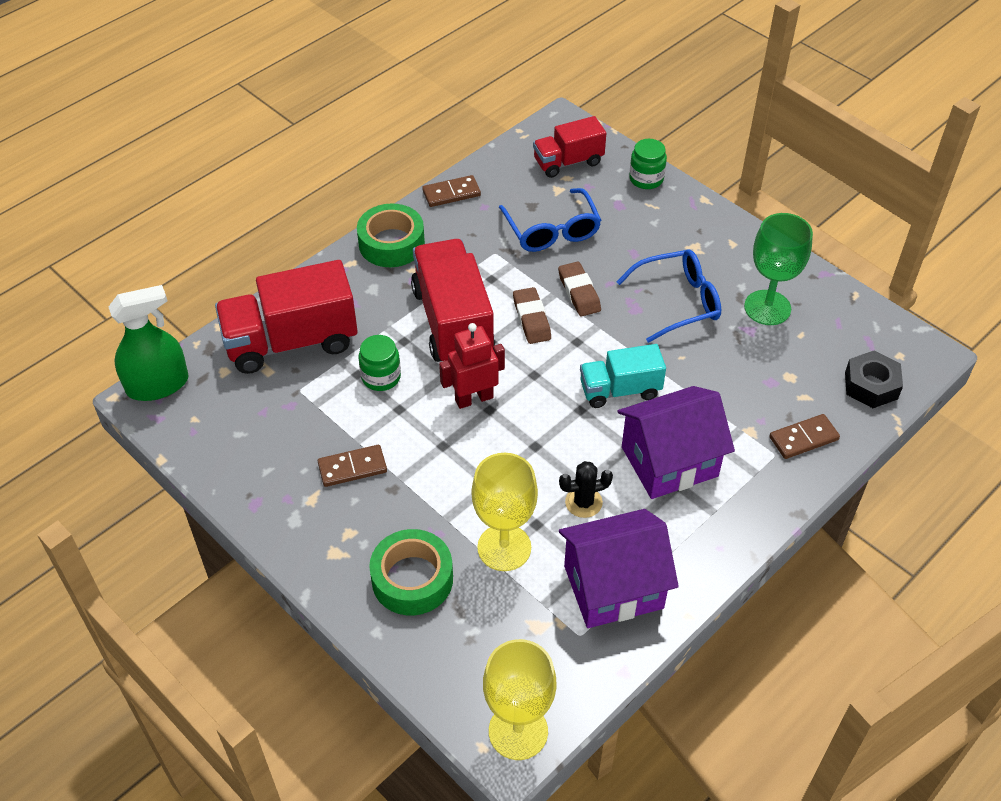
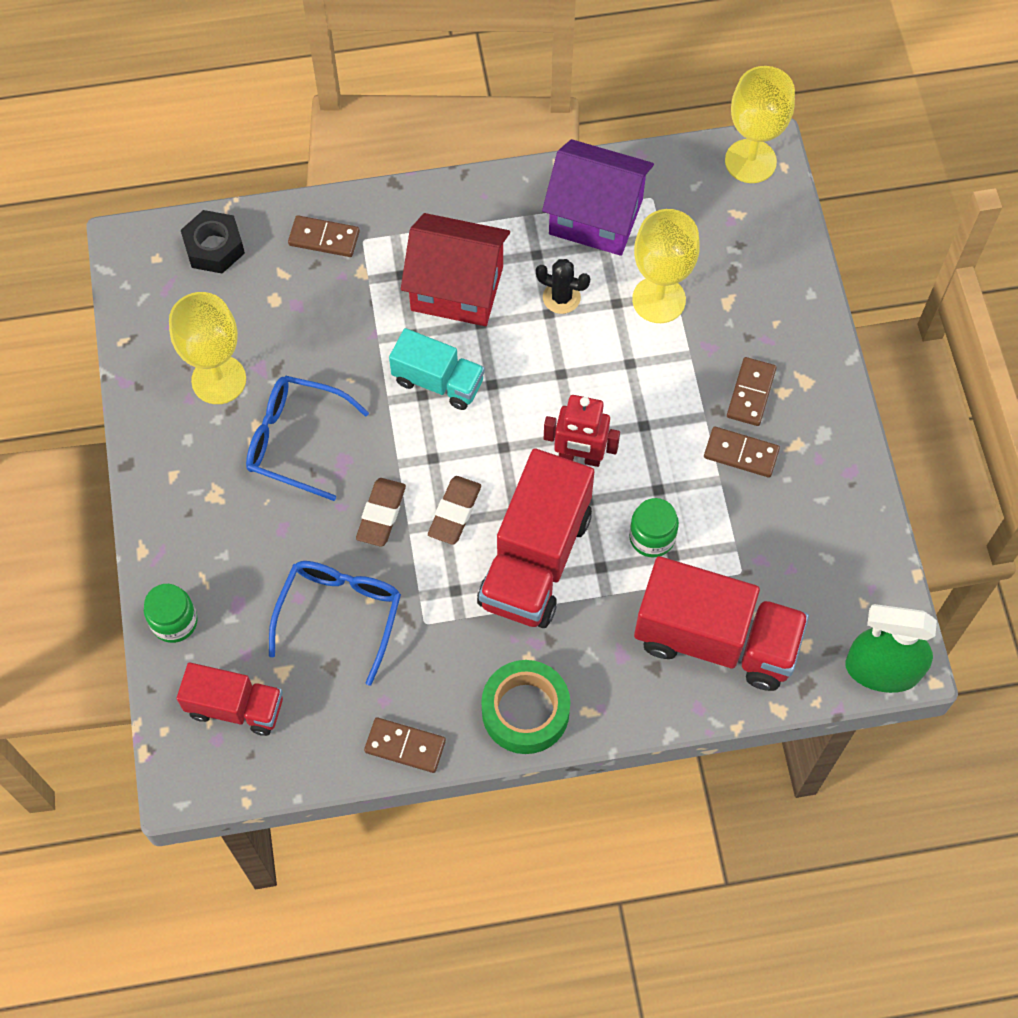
camera: 145 degrees left, 15 degrees up
(374, 517) = (751, 393): none -> brown domino
(412, 579) = (754, 319): green tape -> none
(669, 461) = (457, 288): purple house -> red house
(767, 308) = (219, 380): green goblet -> yellow goblet

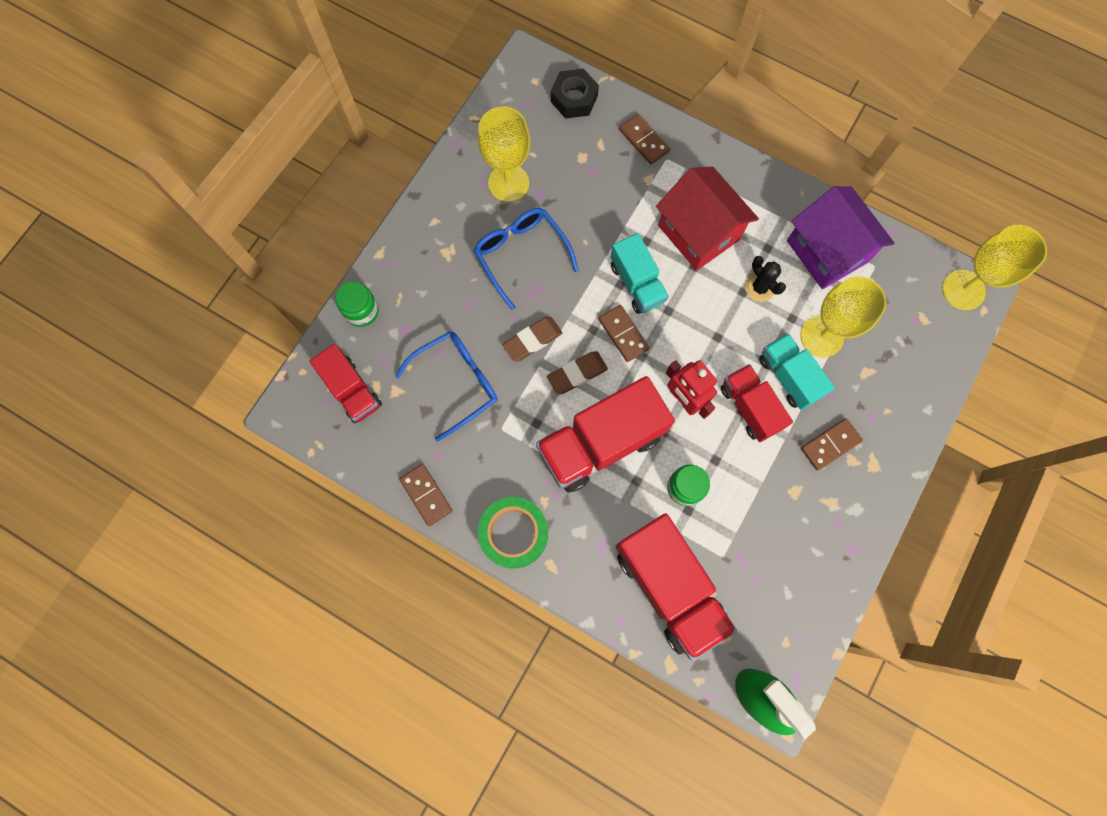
camera: 40 degrees right, 10 degrees up
(648, 416) = (749, 407): none -> red truck
(660, 360) = (788, 376): none -> turquoise truck
(741, 453) = (789, 479): brown domino -> brown domino (623, 334)

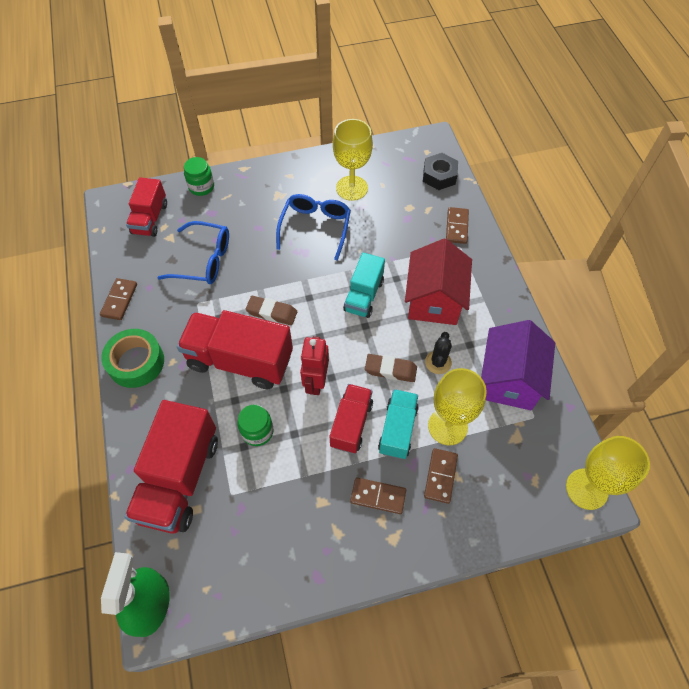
camera: 45 degrees right, 15 degrees down
(532, 340) = (269, 274): brown eraser -> brown eraser (390, 370)
(623, 334) = (323, 315): brown domino -> brown domino (440, 476)

